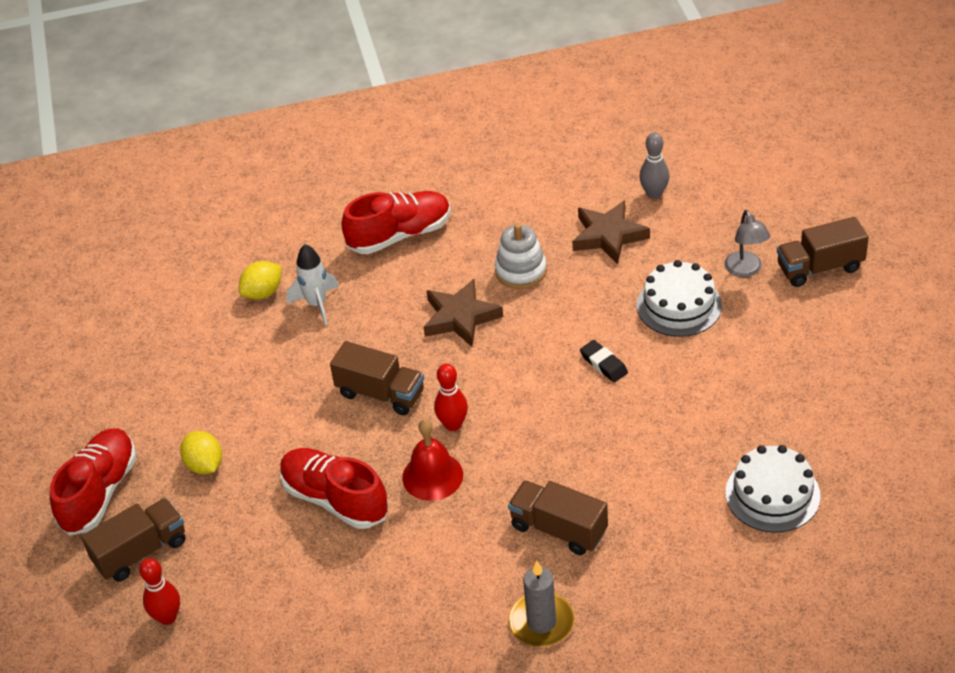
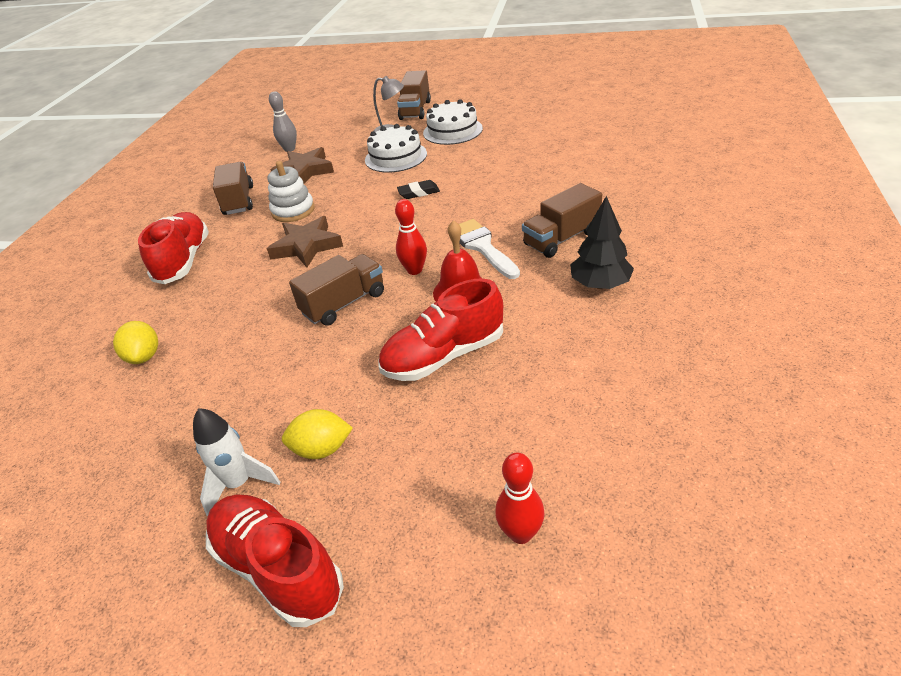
camera: 65 degrees left, 5 degrees down
(141, 552) = (404, 541): brown truck -> brown truck (239, 201)
(317, 304) = (201, 323): white rocket -> white rocket (239, 484)
(486, 586) = (600, 284): none -> black tree
(516, 464) = (482, 246): none -> white brush
(541, 622) = (652, 263): grey candle -> none
(772, 494) = (585, 153): white cake -> white cake (452, 131)

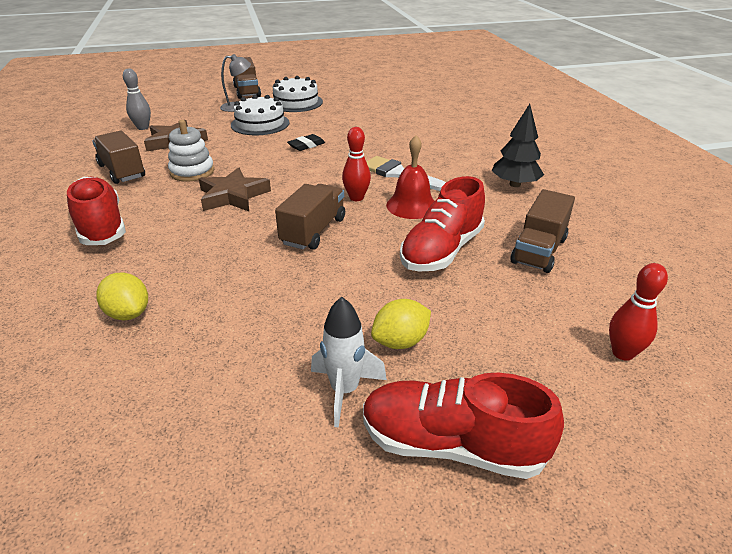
camera: 30 degrees left, 5 degrees down
(561, 238) = (457, 161): brown truck -> brown truck (539, 250)

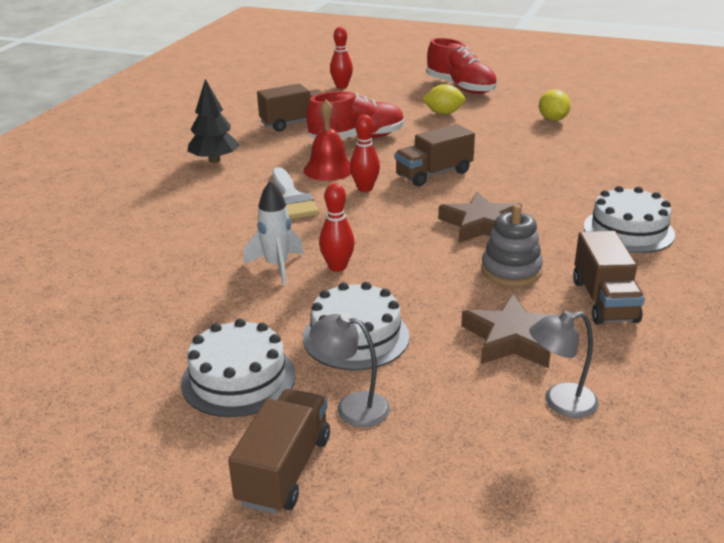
camera: 145 degrees left, 5 degrees down
(101, 226) = (628, 230): red shoe -> white cake
(128, 313) = (604, 162): yellow lemon -> yellow lemon (553, 119)
(143, 127) = (560, 403): grey bowling pin -> grey lamp
(192, 172) = (511, 270): white stacking toy -> grey stacking toy
(306, 145) = (337, 267): black eraser -> red bowling pin
(344, 391) = (491, 107): white rocket -> white rocket (277, 266)

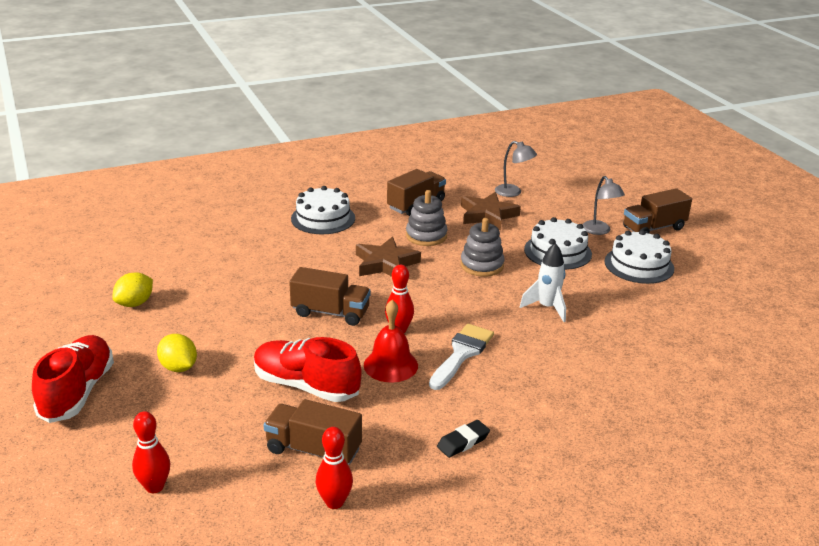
camera: 135 degrees left, 0 degrees up
(214, 160) = (463, 442): black tree -> black eraser
(337, 267) = (512, 287): red bowling pin -> red bowling pin (334, 502)
(402, 272) = (482, 265): none -> grey stacking toy

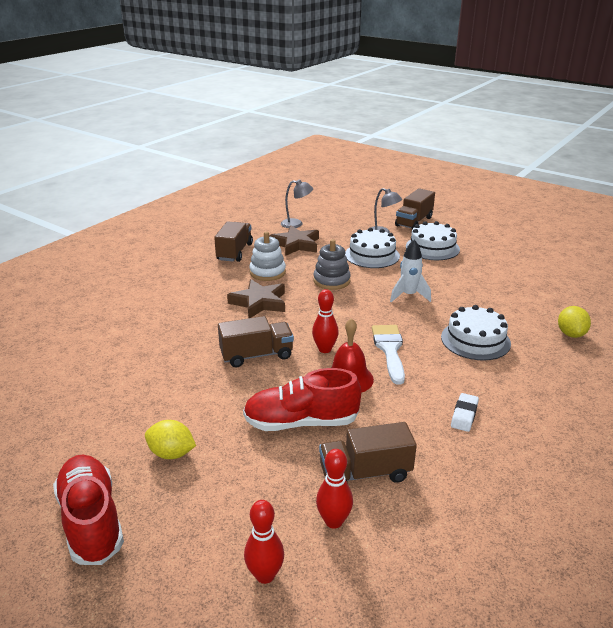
camera: 30 degrees left, 0 degrees up
(135, 303) = (67, 412): yellow lemon -> yellow lemon (571, 334)
(323, 218) = (170, 284): white cake -> white cake (475, 340)
(334, 502) = (429, 509): red bowling pin -> red bowling pin (333, 521)
(426, 236) = (267, 272): grey stacking toy -> white stacking toy
(463, 442) = (464, 415): black eraser -> white eraser

